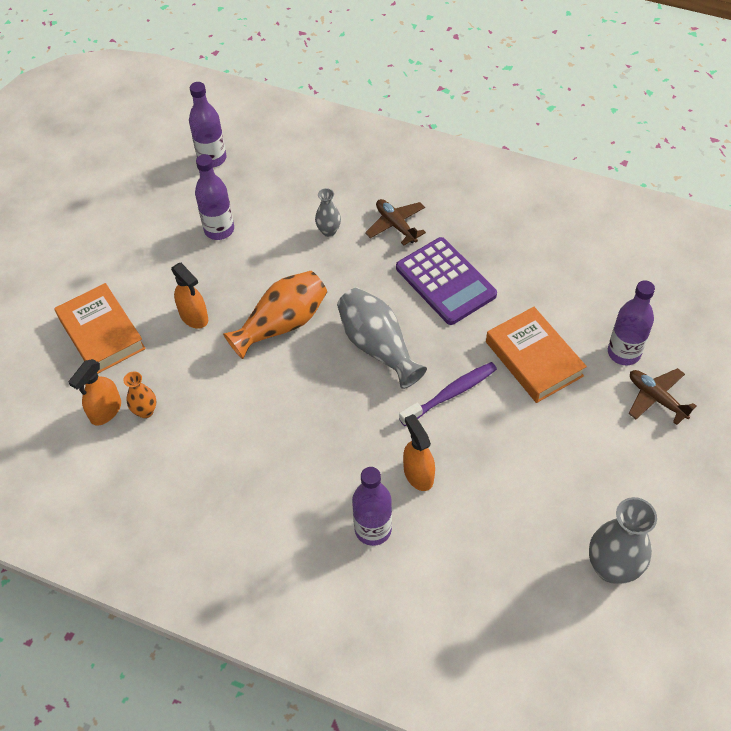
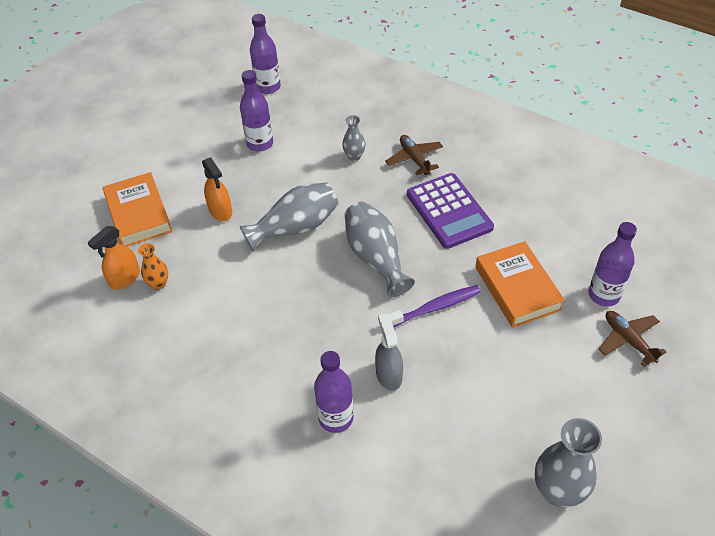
camera: 10 degrees right, 5 degrees down
(282, 324) = (295, 227): orange vase -> grey vase
(418, 474) = (388, 375): orange spray bottle -> grey spray bottle

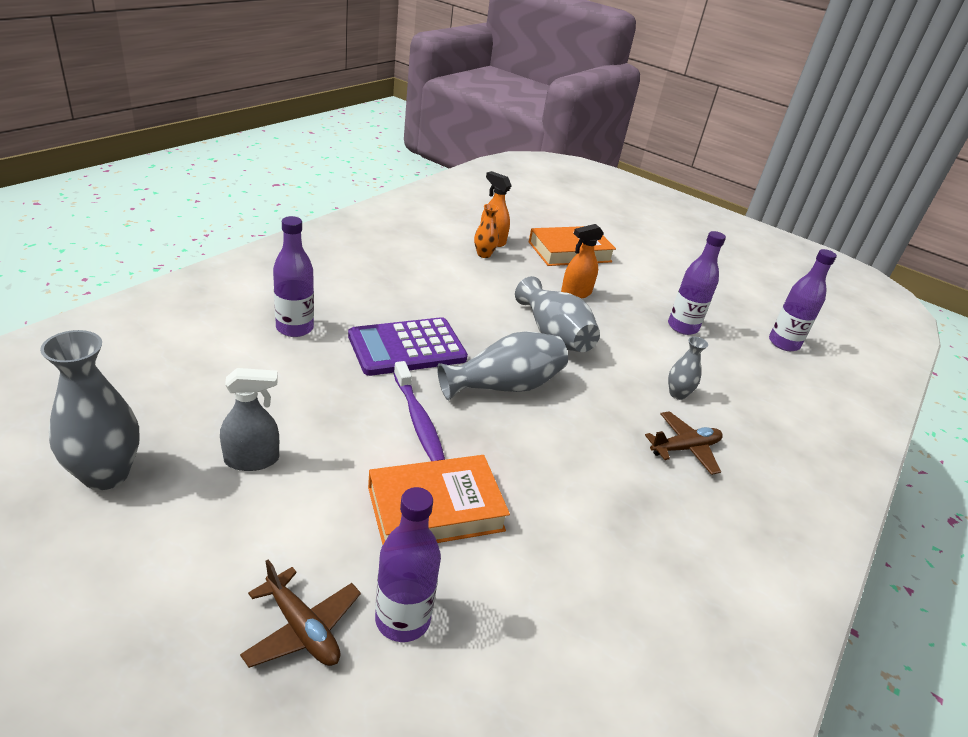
camera: 85 degrees right, 15 degrees down
(388, 375) = (333, 369): grey spray bottle -> grey spray bottle (252, 460)
(449, 211) = (585, 465): purple calculator -> purple calculator (407, 347)
(628, 340) = (302, 628): brown plane -> brown plane turned 75 degrees clockwise

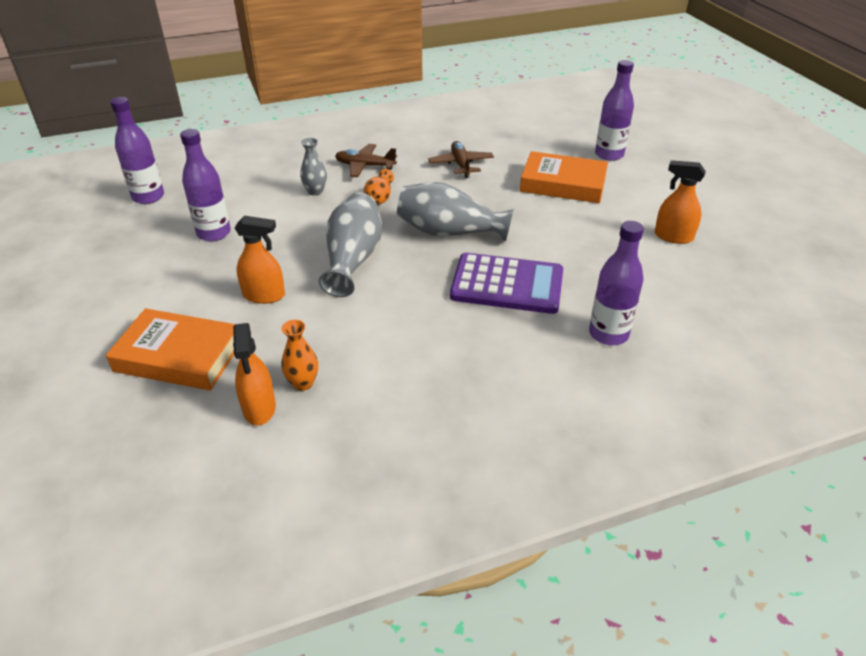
camera: 140 degrees left, 5 degrees up
(106, 474) = (775, 254): grey vase -> none
(252, 460) = (673, 236): grey spray bottle -> orange spray bottle
(302, 628) = (660, 164): brown plane -> brown plane (461, 165)
(418, 420) = (539, 228): purple toothbrush -> none
(612, 406) = (379, 198): none -> orange vase

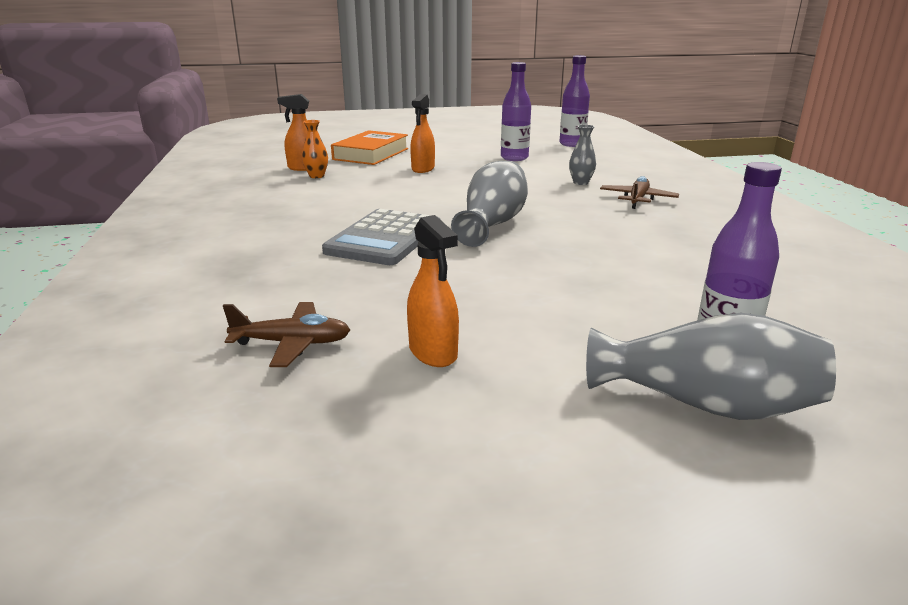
camera: 100 degrees right, 15 degrees down
(353, 259) = (459, 190): grey vase -> grey vase (705, 404)
(379, 198) = (566, 202): orange vase -> none
(461, 165) = (652, 240): brown plane -> brown plane (292, 343)
(507, 284) = (384, 238): purple calculator -> grey calculator
(563, 184) = (605, 294): orange book -> none
(608, 334) = (267, 272): purple bottle -> none
(673, 236) = (433, 352): orange spray bottle -> orange spray bottle turned 120 degrees clockwise

